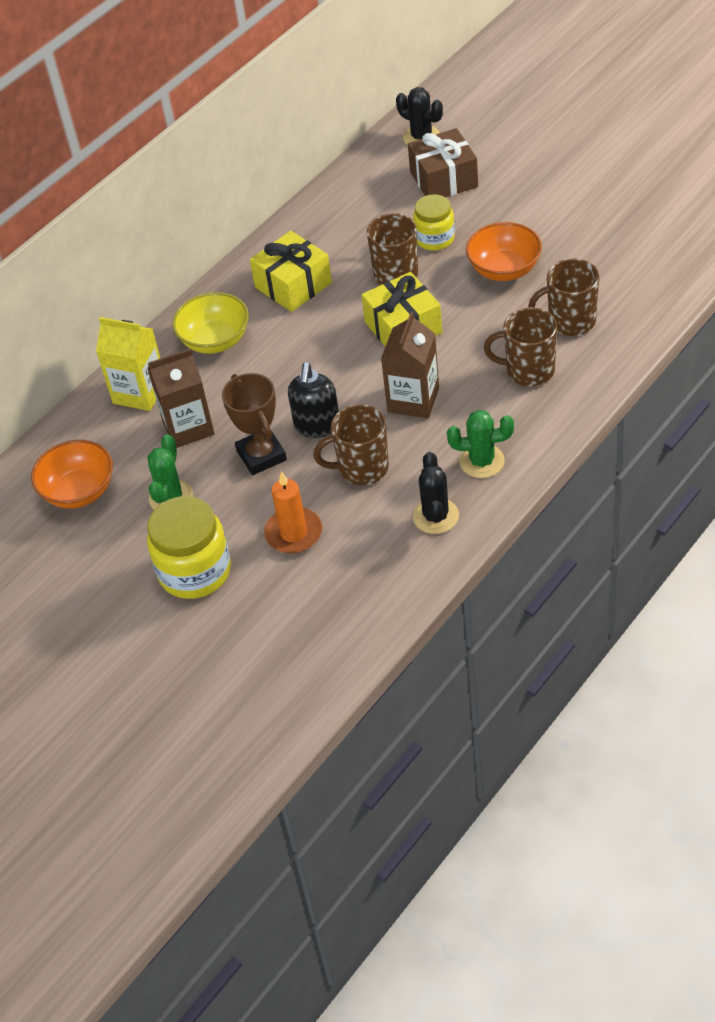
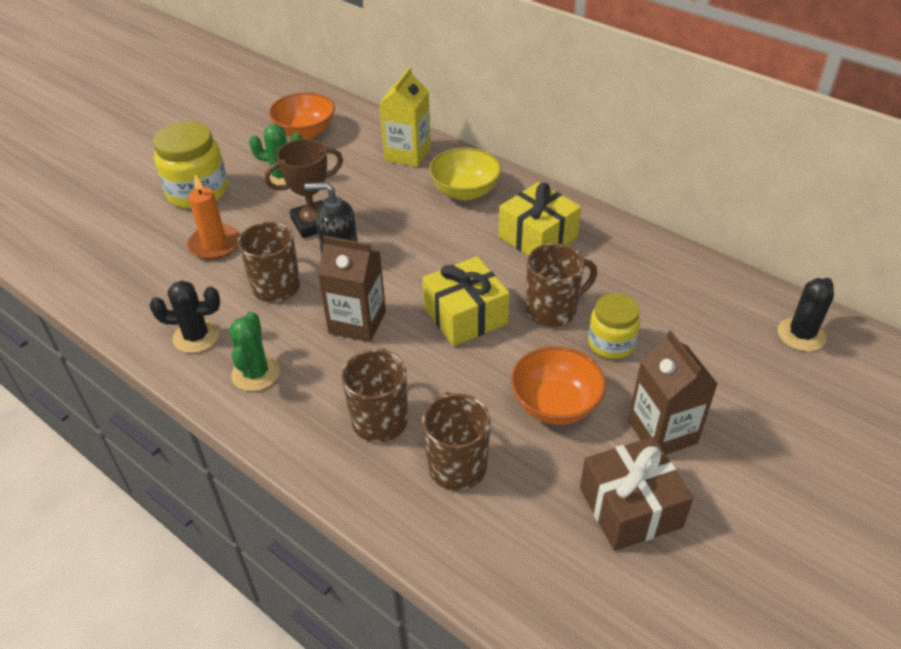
camera: 85 degrees right, 5 degrees down
(188, 427) = (359, 181): brown carton -> brown carton (662, 432)
(443, 179) = (721, 353): brown gift -> brown gift (630, 507)

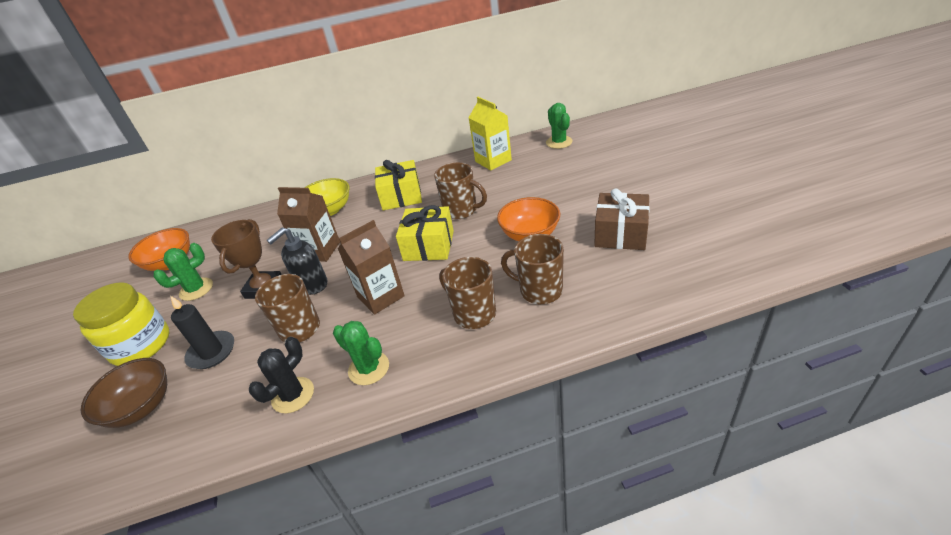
camera: 50 degrees left, 5 degrees down
(136, 244) = (141, 407): none -> brown bowl
(215, 245) = (212, 352): orange candle -> black candle
(407, 154) = (264, 222): yellow carton -> yellow carton (493, 161)
(553, 310) = (461, 210): brown mug -> brown mug turned 105 degrees clockwise
(611, 343) = (506, 199): yellow jar -> none
(662, 432) = (580, 205): brown carton -> brown carton (320, 251)
(801, 335) = (559, 142): black cactus -> green cactus

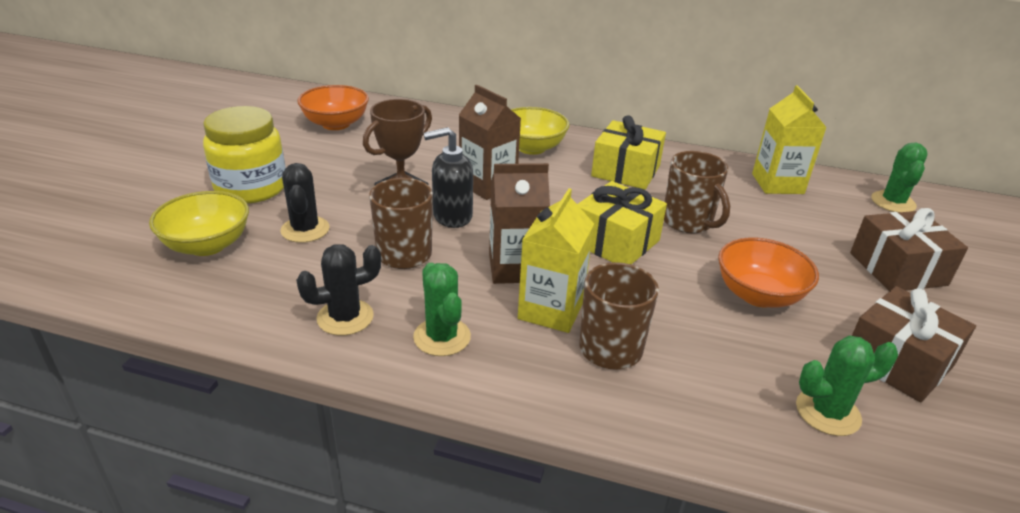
camera: 25 degrees right, 5 degrees down
(141, 407) = (207, 245): brown bowl -> yellow bowl
(196, 289) = (338, 161): green cactus -> green cactus (827, 412)
(212, 352) = (305, 229): black candle -> black cactus
(423, 311) = (551, 310): none -> yellow carton
(539, 290) = (718, 369): brown mug -> none
(586, 180) = (897, 269): none -> brown gift

